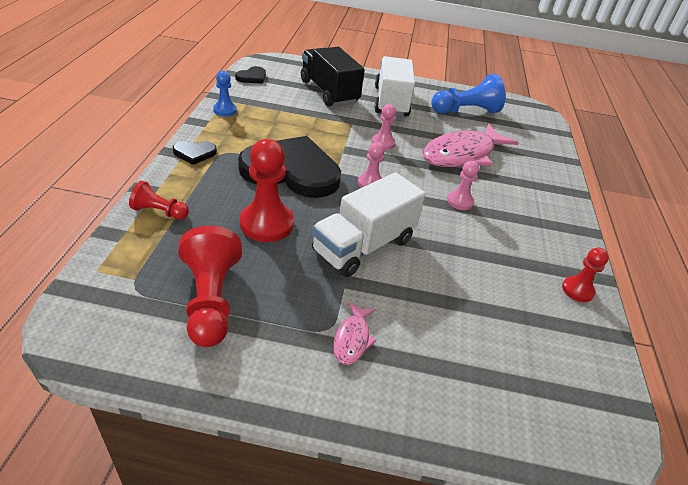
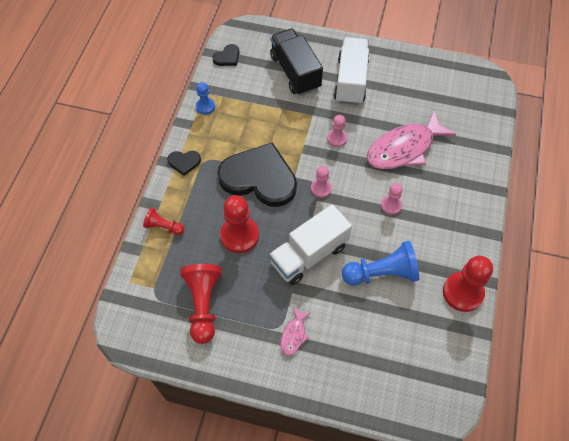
camera: 10 degrees right, 20 degrees up
(466, 111) = (419, 88): blue pawn -> blue pawn (382, 273)
(577, 290) = (462, 292): red pawn -> red pawn, size x1.80

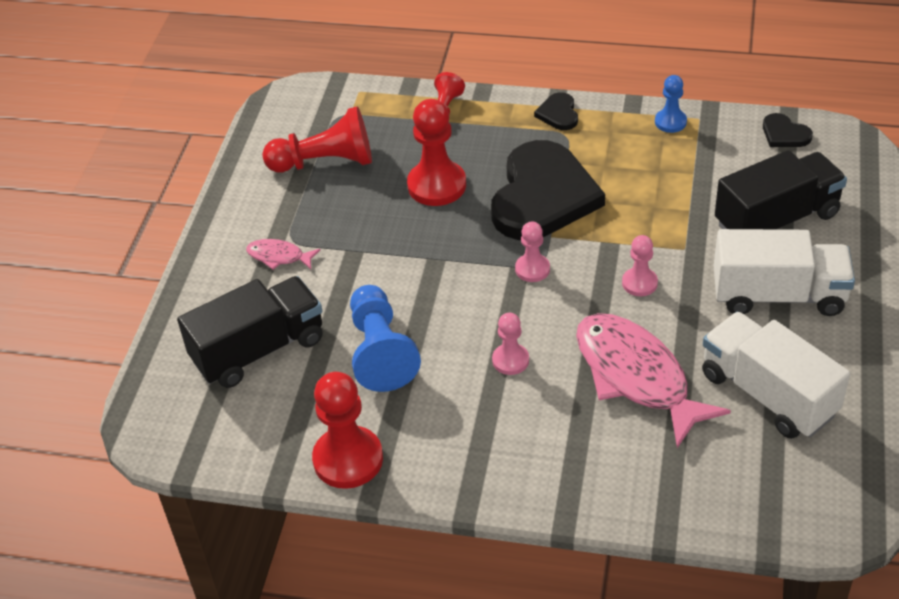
camera: 90 degrees right, 15 degrees down
(309, 254) = (409, 263): white truck -> white truck (768, 394)
(377, 346) = (258, 350): none -> black truck

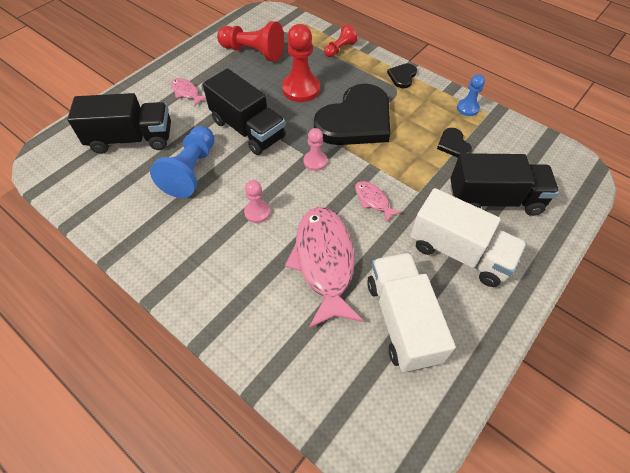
camera: 25 degrees right, 10 degrees up
(348, 459) = (119, 227): red pawn -> none
(410, 268) = (248, 129): none -> black truck
(639, 283) = (373, 200): pink pawn -> pink fish
(784, 134) = (538, 146): black heart -> black heart (453, 144)

